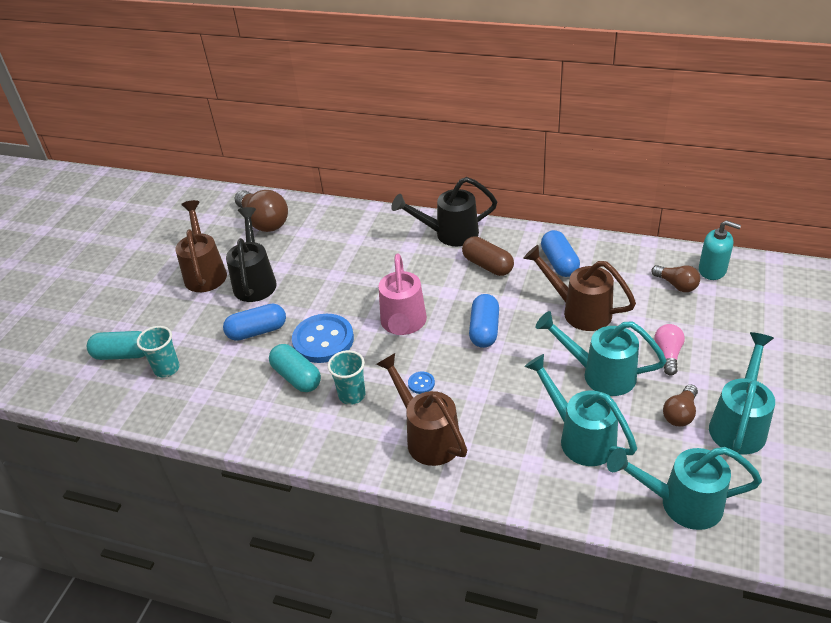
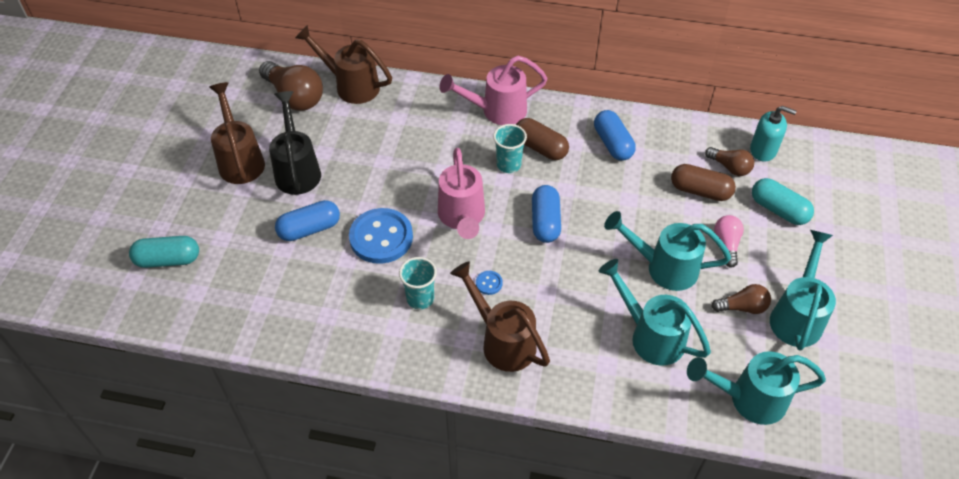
camera: 10 degrees left, 10 degrees up
(167, 369) = (219, 275): turquoise cup -> turquoise cup (508, 165)
(296, 377) = (360, 280): turquoise capsule -> turquoise capsule (778, 210)
(449, 234) = (496, 111): black watering can -> pink watering can
(579, 311) = (637, 198): brown watering can -> brown watering can (350, 85)
(644, 305) = (700, 191): none -> brown capsule
(680, 414) = (742, 307): brown light bulb -> brown light bulb turned 120 degrees counterclockwise

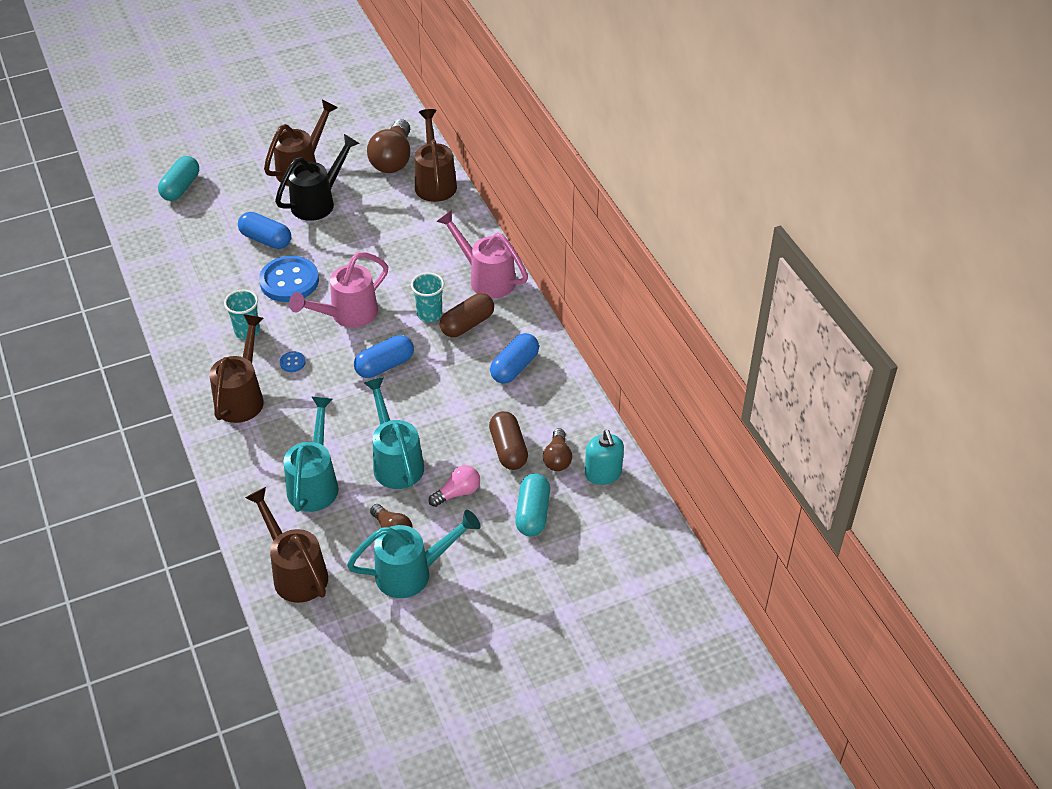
camera: 55 degrees right, 5 degrees down
(168, 260) = (181, 187): turquoise capsule -> turquoise capsule turned 60 degrees clockwise
(540, 147) = (467, 324): brown capsule -> brown capsule turned 45 degrees clockwise
(748, 399) = (295, 571): turquoise watering can -> brown watering can

